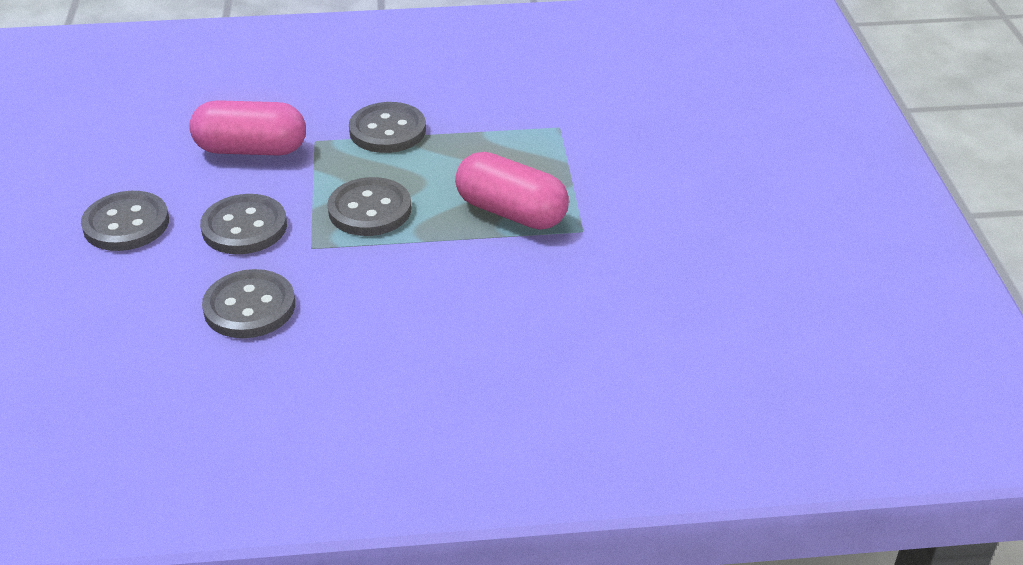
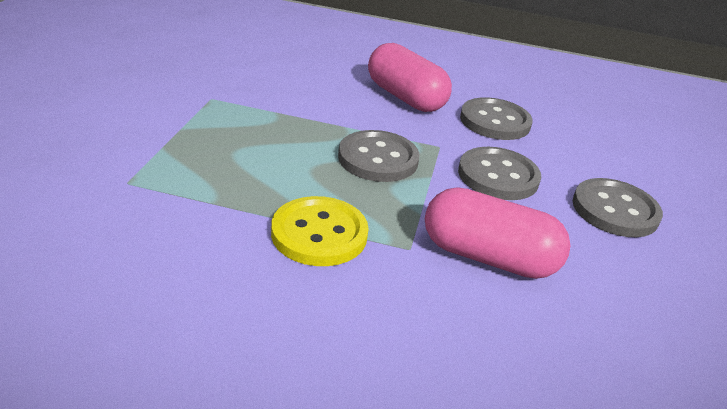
camera: 165 degrees left, 5 degrees down
(387, 130) = (319, 234): grey button -> yellow button
(511, 212) = (255, 123): pink capsule -> pink capsule (405, 97)

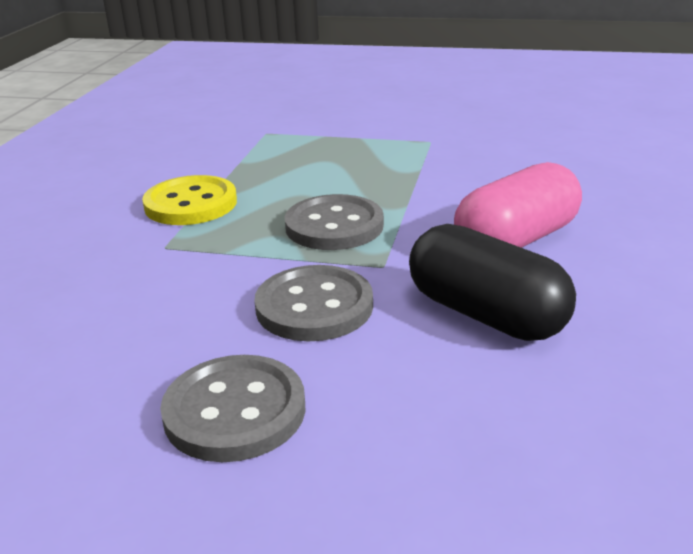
camera: 95 degrees right, 5 degrees down
(488, 257) = (140, 290): pink capsule -> none
(495, 121) = (486, 314): grey button -> black capsule

